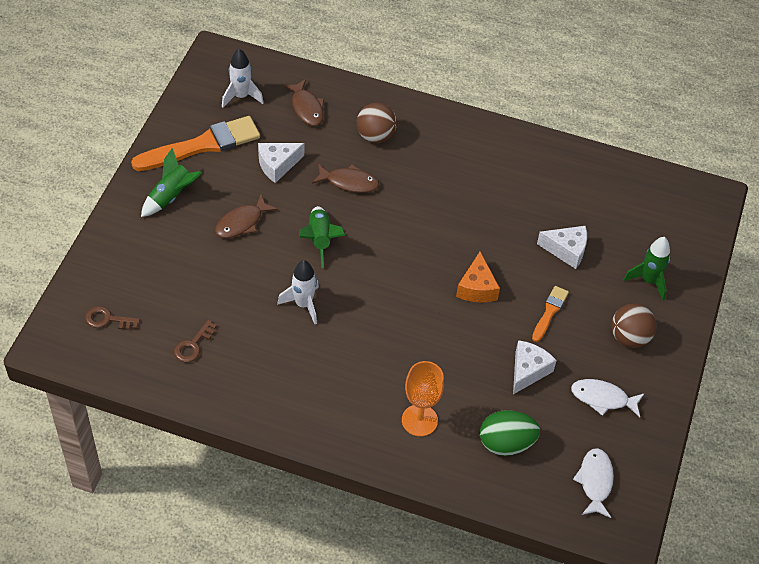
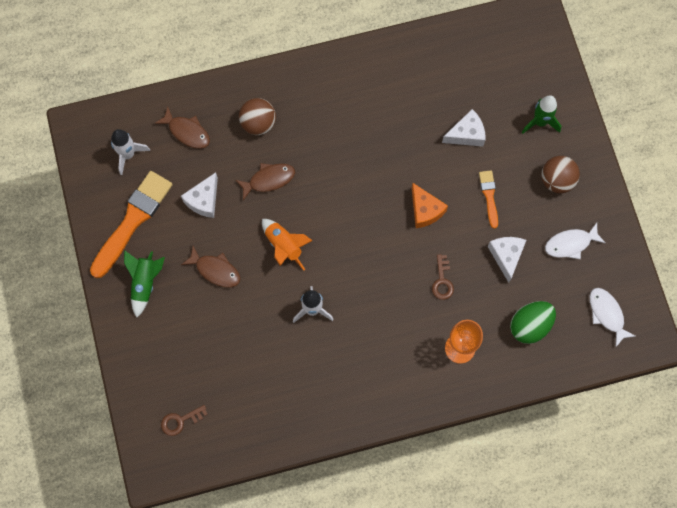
camera: 30 degrees left, 20 degrees up
(193, 345) = (259, 398): brown key -> brown key (442, 281)
(242, 223) = (215, 270): brown fish -> brown fish turned 75 degrees counterclockwise
(320, 240) = (284, 246): green rocket -> orange rocket

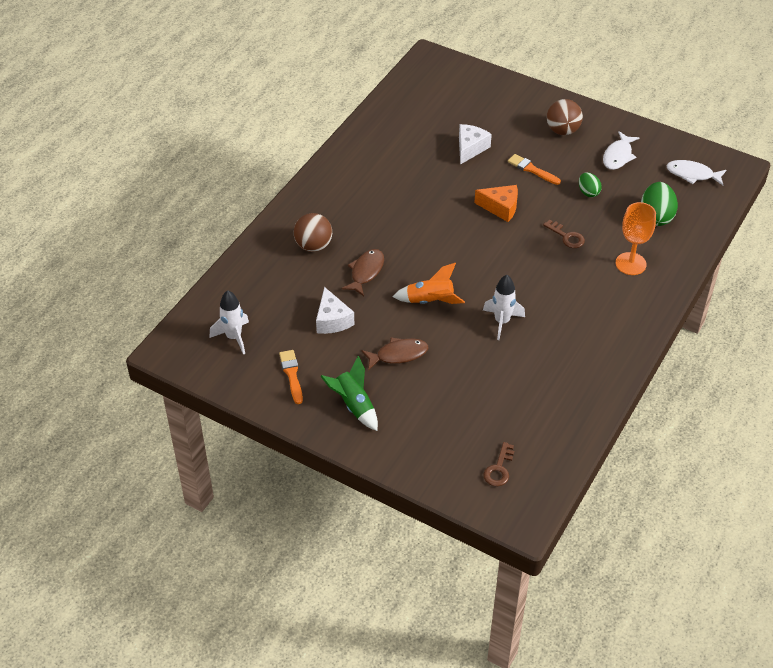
camera: 45 degrees left, 25 degrees down
(132, 220) = (291, 374): orange brush -> orange brush, size x0.50
(187, 132) = (264, 290): brown fish -> none
(506, 256) = (588, 192): white cheese -> green egg
(540, 122) = (509, 109): green rocket -> none

